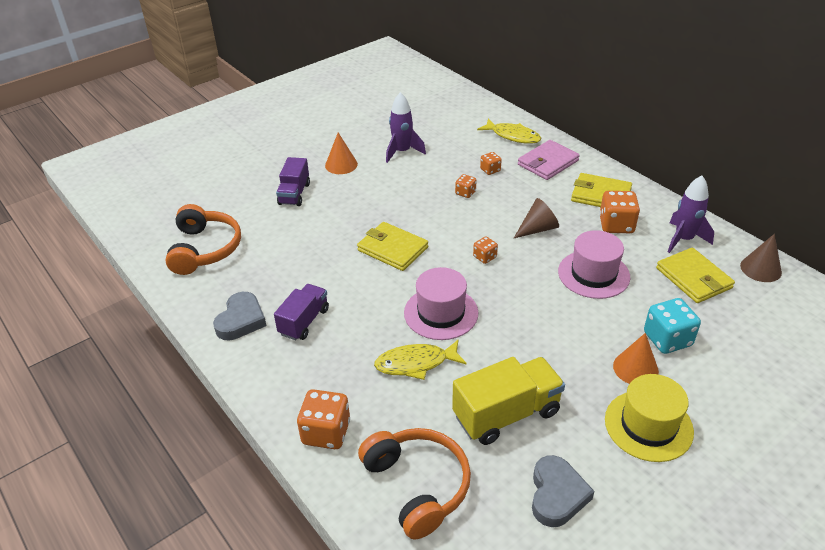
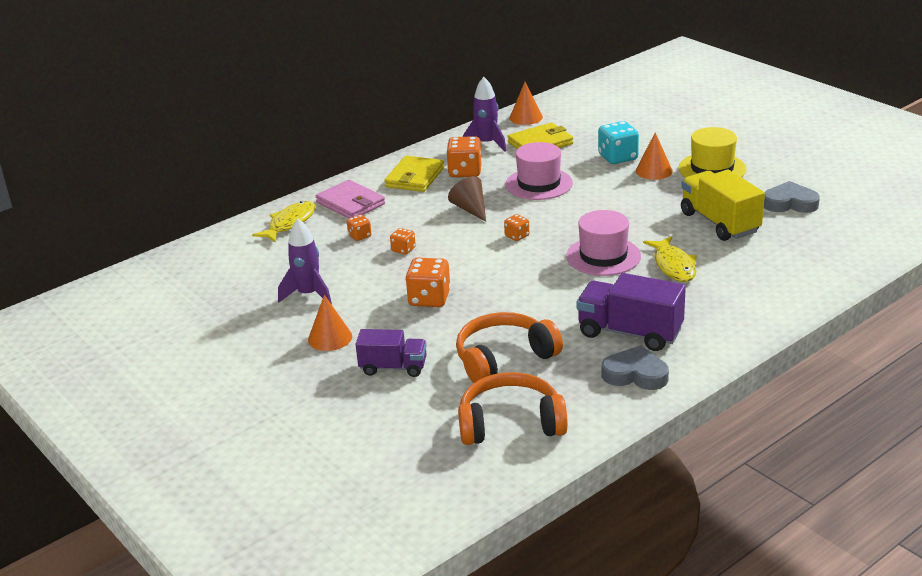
camera: 90 degrees left, 10 degrees down
(304, 321) = (629, 333): purple truck -> purple truck, size x1.54
(326, 432) = (769, 305): orange dice -> orange dice (429, 299)
(392, 249) = (505, 288): yellow wallet -> none
(418, 485) = (806, 258): orange headphones -> orange headphones (503, 358)
(760, 269) = (526, 117): brown cone -> orange cone

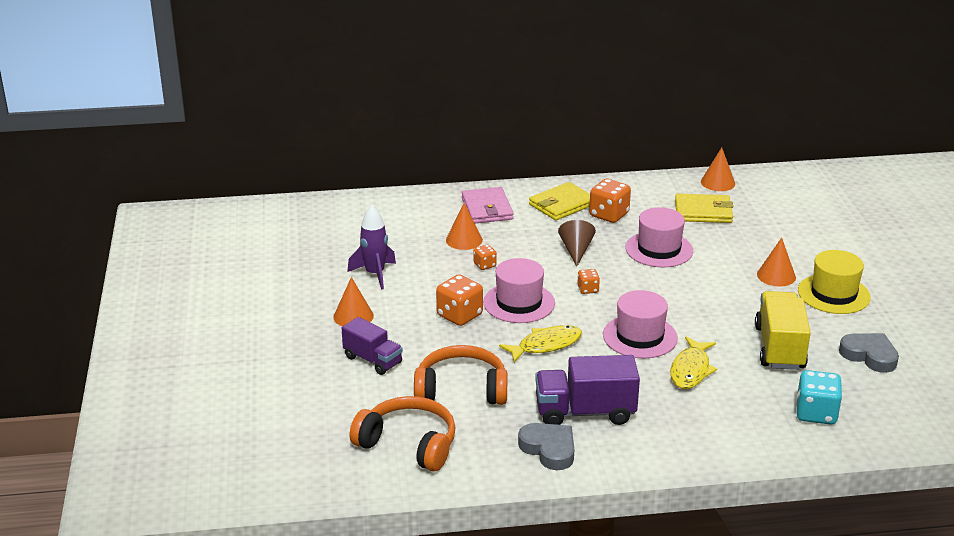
camera: 30 degrees right, 0 degrees up
(289, 223) = (423, 208): yellow fish -> yellow fish (546, 345)
(359, 236) = (464, 240): orange dice -> orange cone
(470, 269) = (519, 303): none -> pink hat
(487, 144) = (655, 196): purple rocket -> none
(618, 157) = (758, 250): turquoise dice -> turquoise dice (816, 413)
(629, 333) = (585, 412): purple truck -> purple truck turned 60 degrees counterclockwise

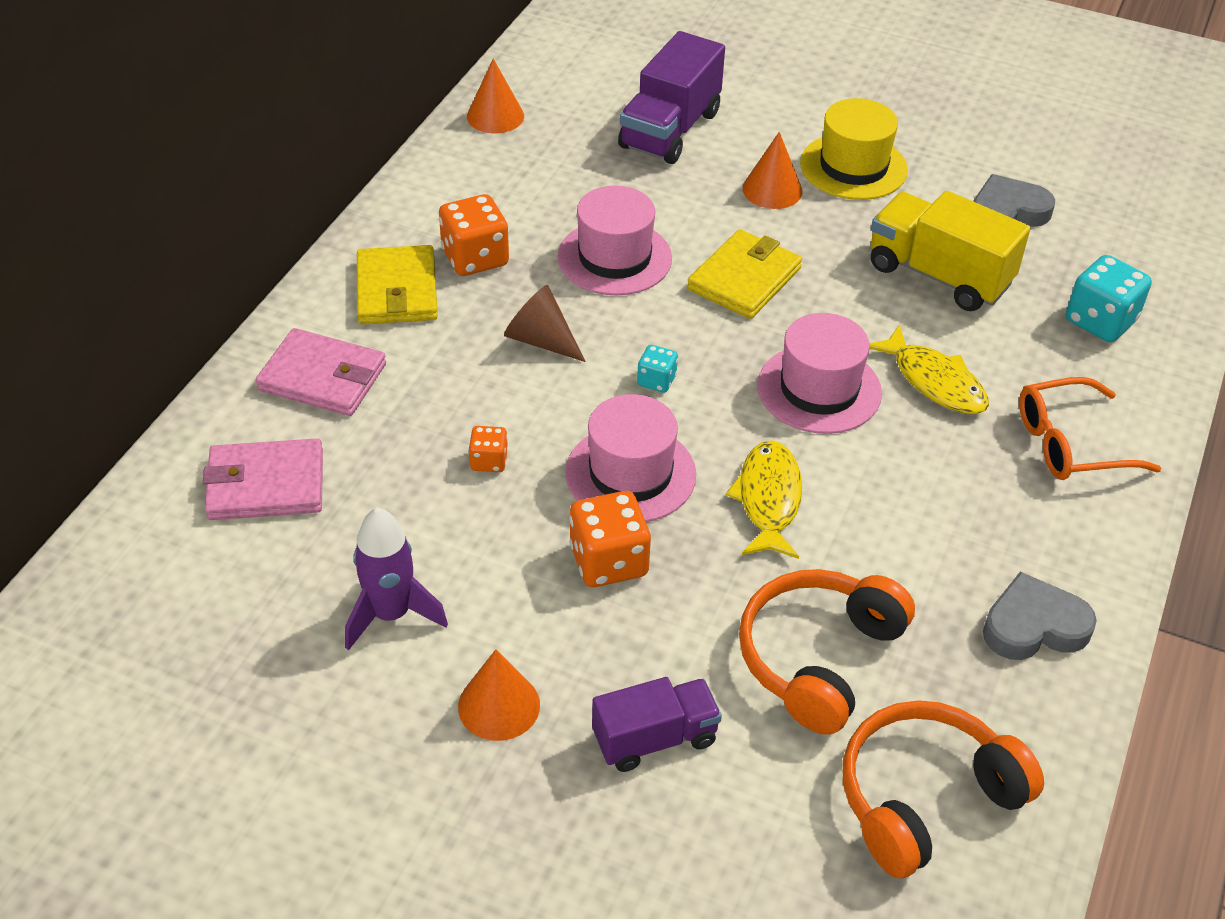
camera: 60 degrees left, 15 degrees up
(412, 220) = (265, 484): none -> pink wallet
(464, 240) = (390, 450): orange cone -> none
(585, 412) = (967, 541): purple truck -> purple truck (670, 130)
(588, 289) = (656, 380): orange dice -> turquoise dice
(698, 428) = (1070, 443): none -> orange glasses
(703, 212) = (557, 168): yellow wallet -> yellow wallet (744, 279)

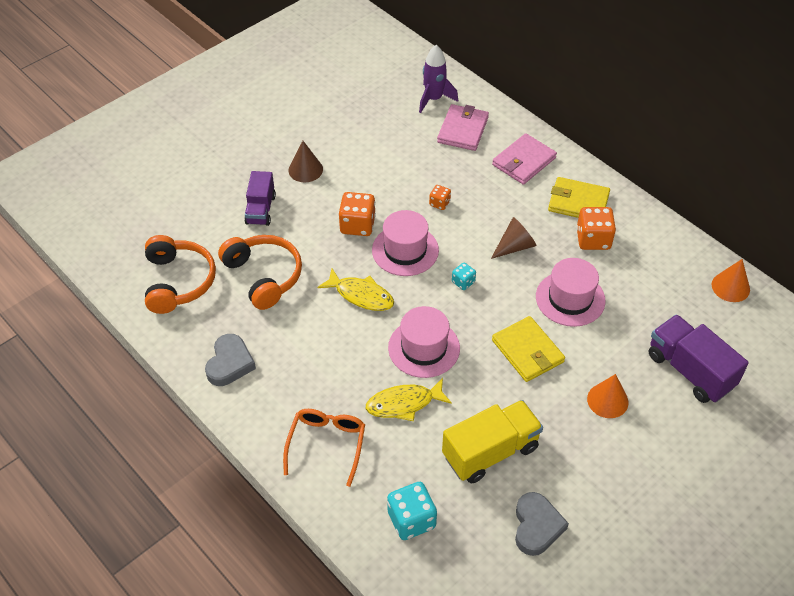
camera: 115 degrees right, 5 degrees up
(391, 614) = (369, 150): purple rocket -> purple rocket (434, 99)
(499, 705) = (305, 169): orange cone -> brown cone
(853, 167) = (617, 457): yellow hat -> none

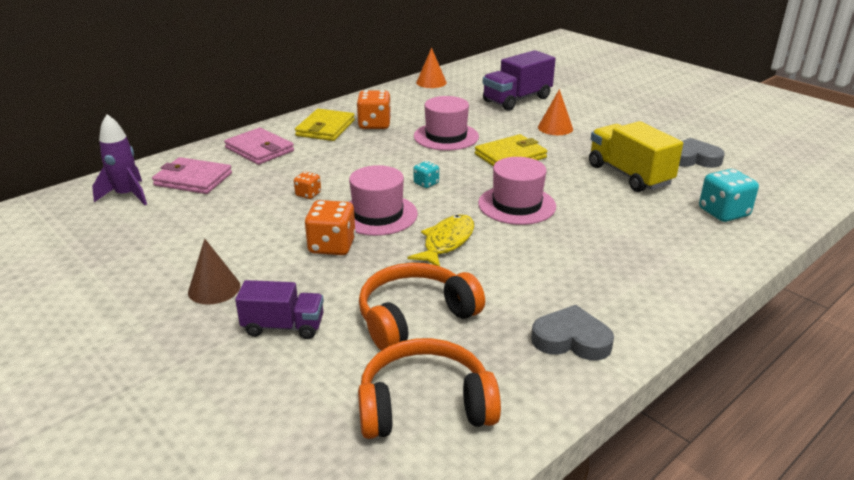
camera: 90 degrees left, 20 degrees down
(326, 444) = (662, 261): orange glasses -> none
(404, 404) = (591, 216): yellow fish -> none
(515, 246) = (379, 157): brown cone -> none

